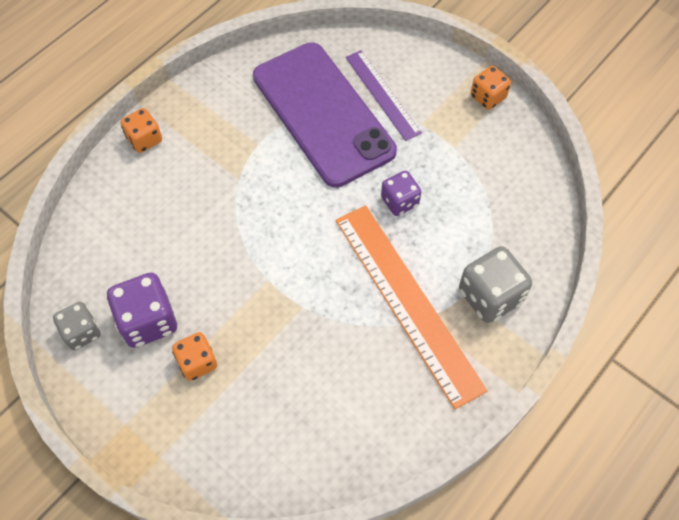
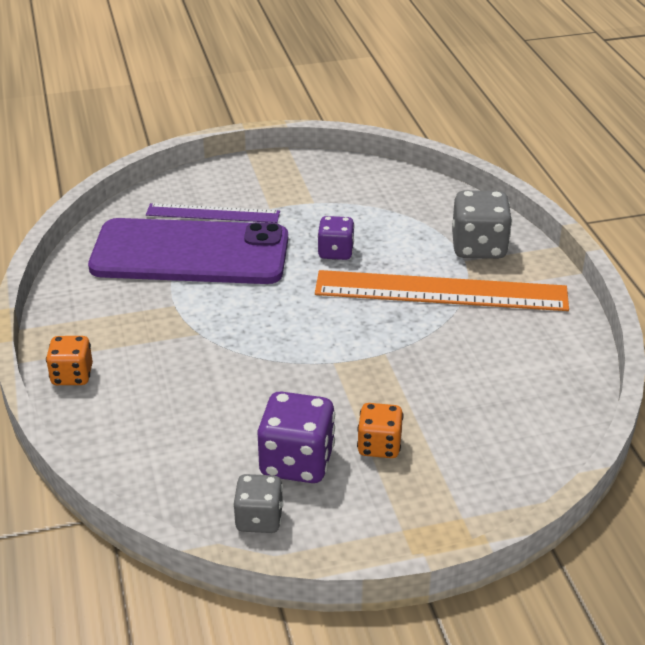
camera: 55 degrees left, 25 degrees down
(488, 97) = (285, 165): orange dice -> none

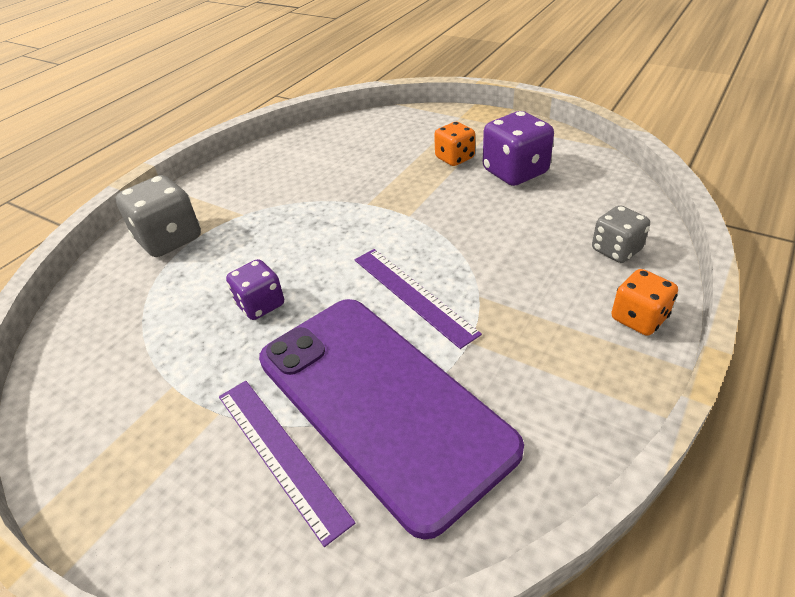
camera: 130 degrees left, 5 degrees up
(245, 309) = (413, 295): none -> purple ruler
(259, 519) = (572, 157): grey dice -> grey dice (616, 250)
(441, 291) = (258, 222): orange ruler -> none

